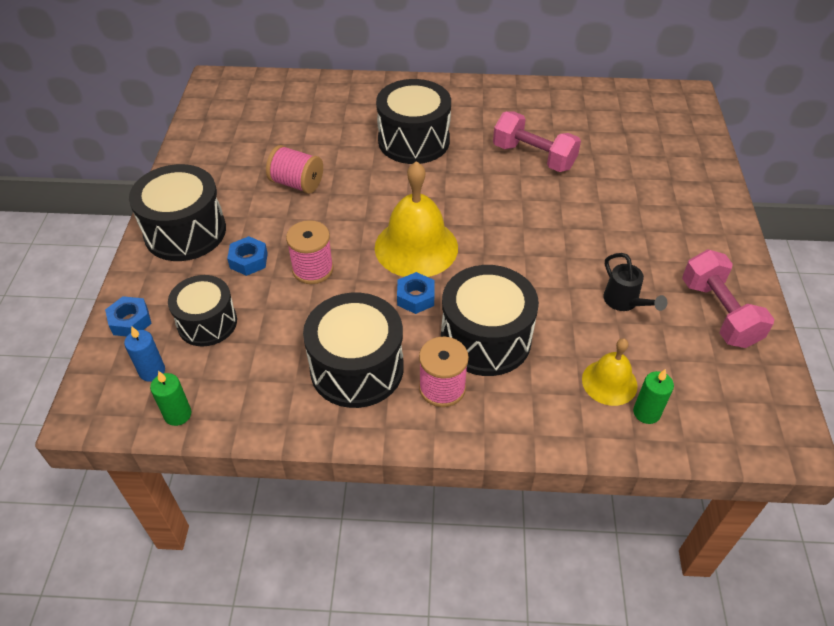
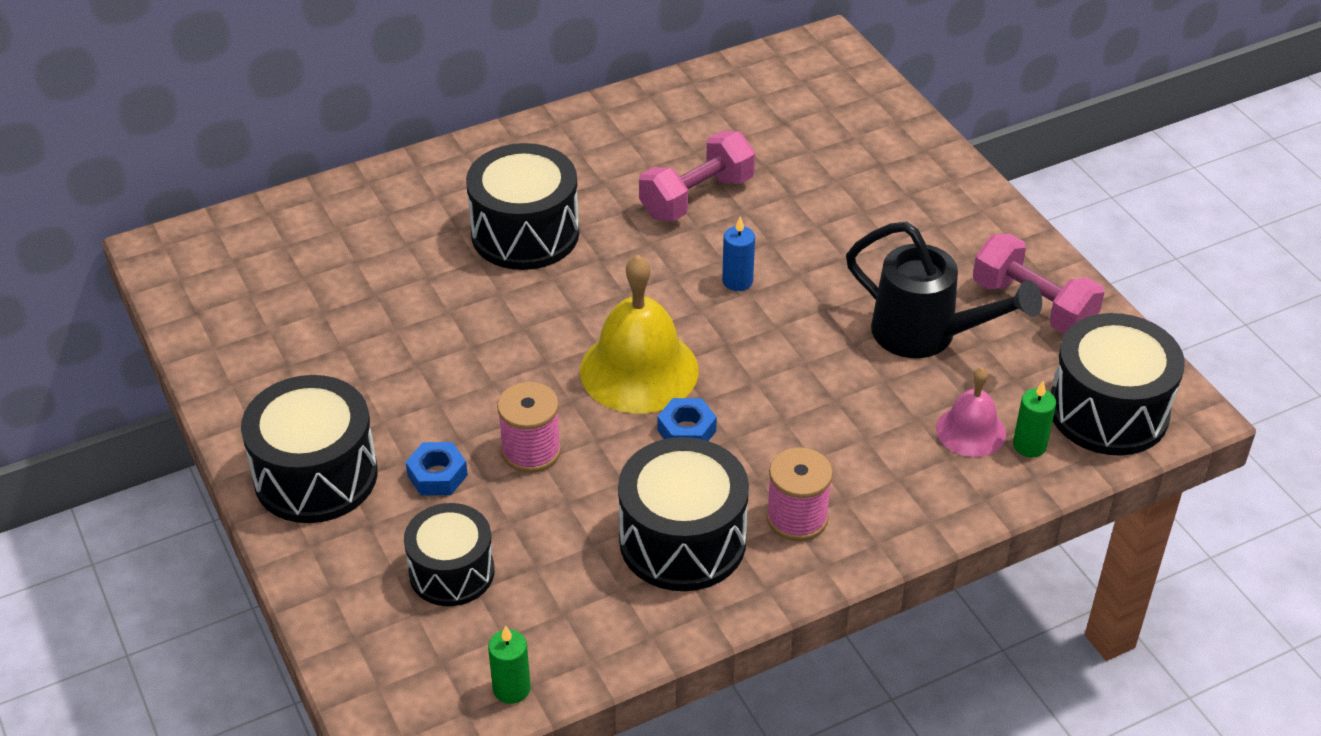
camera: 30 degrees left, 5 degrees down
(130, 321) = (347, 615): blue nut -> none
(152, 371) = (433, 658): blue candle -> blue candle (737, 281)
(297, 183) = (414, 351): pink spool -> none
(485, 339) = (804, 442): black drum -> black drum (1108, 411)
(533, 157) = (696, 197): pink dumbbell -> pink dumbbell turned 45 degrees counterclockwise
(609, 382) = (970, 431): yellow bell -> pink bell
(625, 302) = (927, 336): black watering can -> black watering can, size x1.83

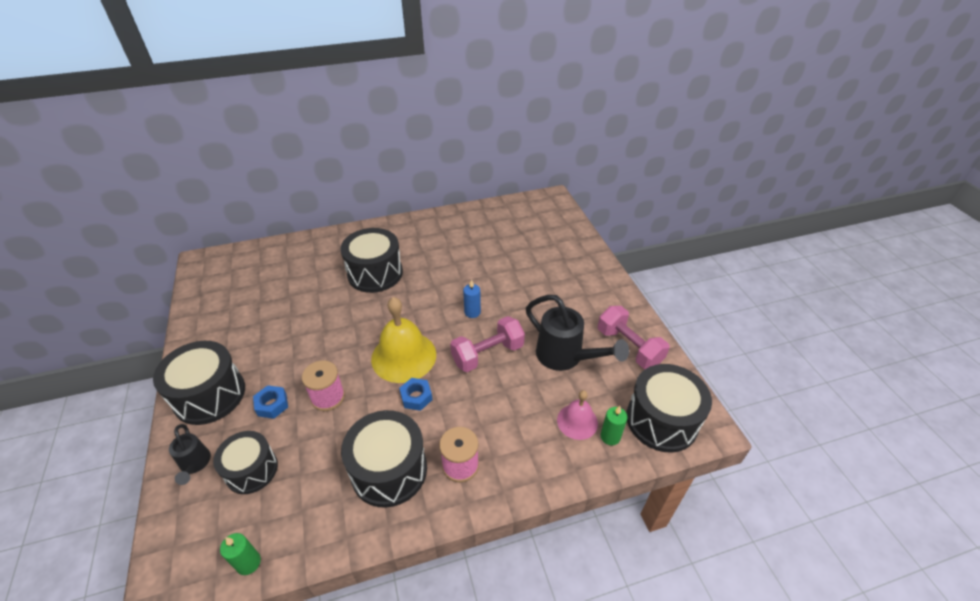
camera: 10 degrees right, 0 degrees up
(350, 578) = (195, 465): none -> black watering can
(696, 197) = (466, 265): pink dumbbell -> pink dumbbell (487, 354)

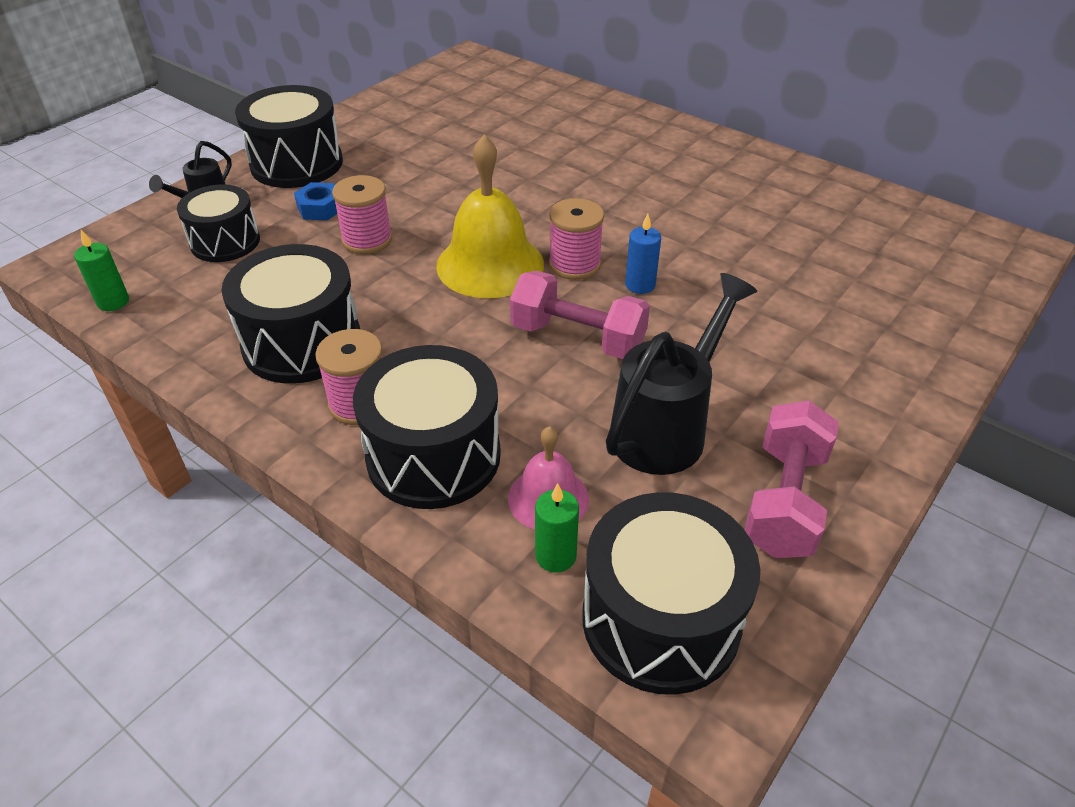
camera: 55 degrees right, 0 degrees up
(375, 273) = (603, 170): black drum -> black drum (433, 456)
(416, 397) = (434, 309): blue nut -> none
(436, 325) = (574, 264): none -> pink spool
(566, 357) = (667, 427): black watering can -> black watering can turned 150 degrees counterclockwise

